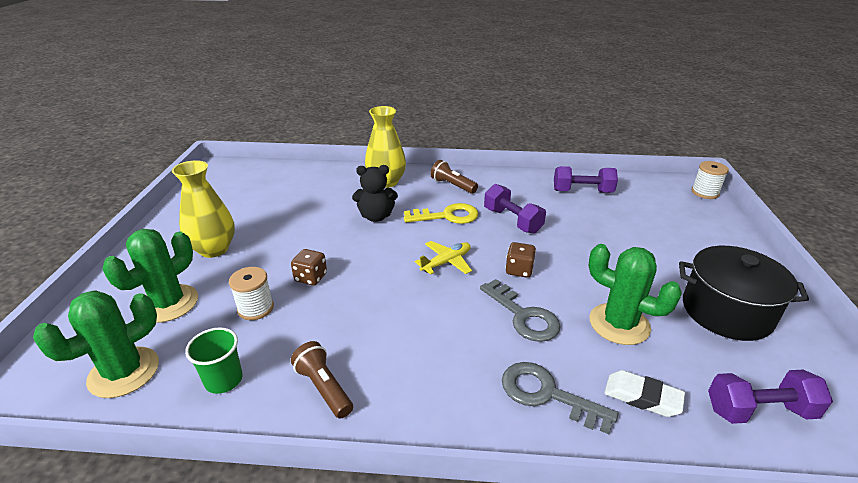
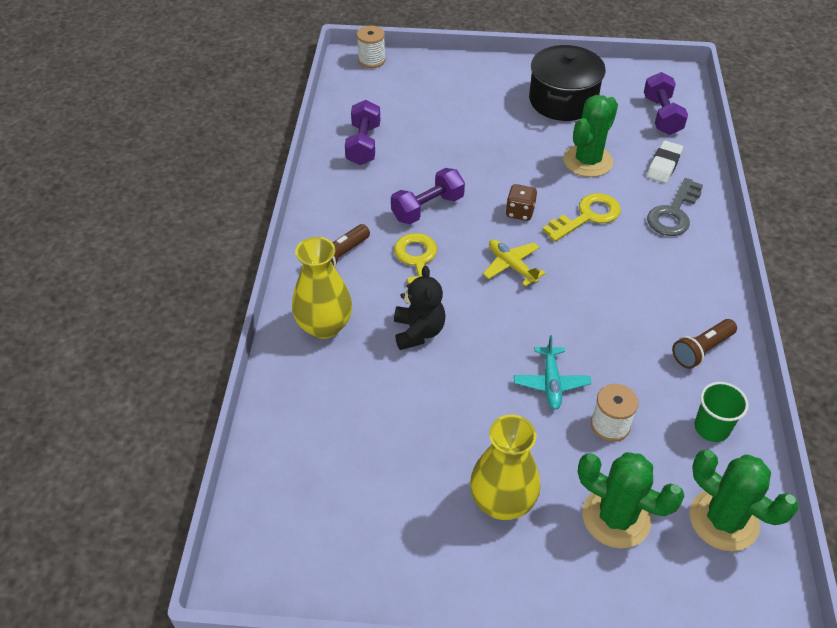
camera: 90 degrees left, 15 degrees up
(311, 277) = (551, 383): brown dice -> turquoise plane
(523, 316) = (587, 216): grey key -> yellow key

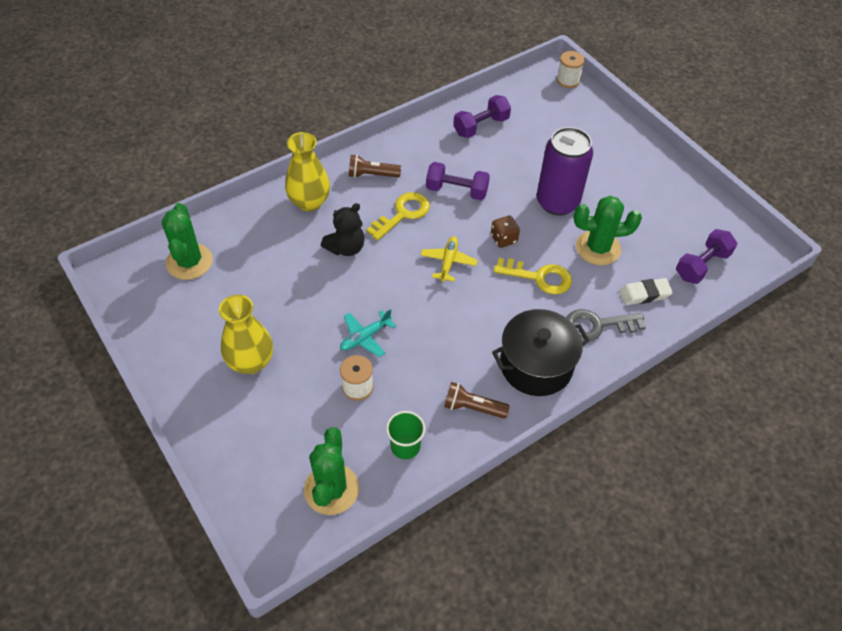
camera: 50 degrees right, 5 degrees up
(510, 153) = (557, 202): none -> purple can
(563, 101) = (648, 200): black pot -> black pot (536, 365)
(616, 517) = (286, 427): green cactus -> green cactus (189, 262)

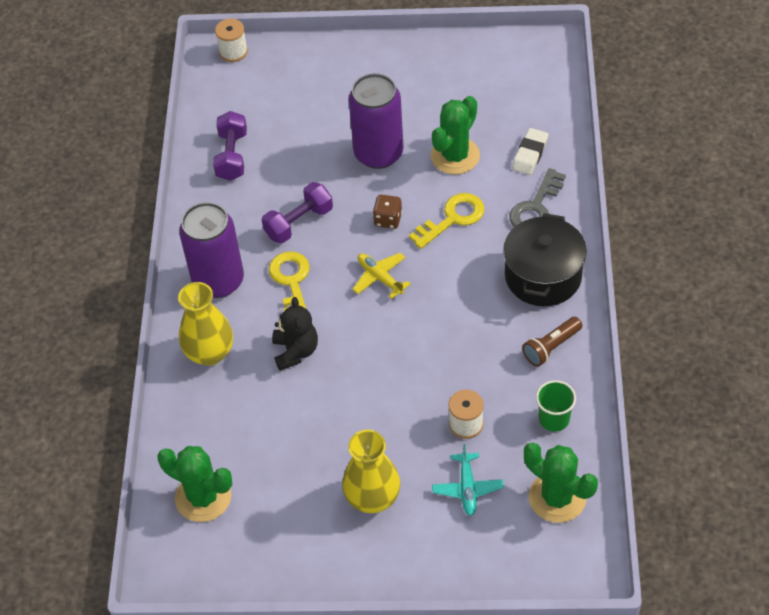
camera: 50 degrees left, 0 degrees up
(365, 337) = (415, 390): turquoise plane -> turquoise plane (467, 488)
(372, 175) = (218, 281): brown flashlight -> purple can
(702, 265) = (532, 95): purple dumbbell -> none

